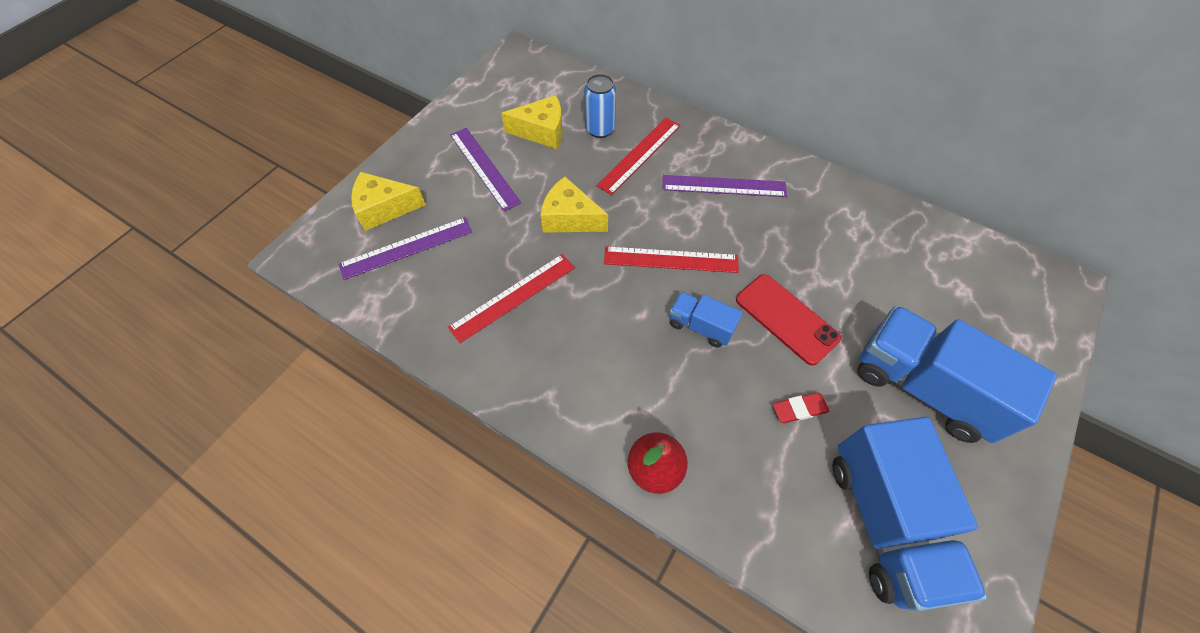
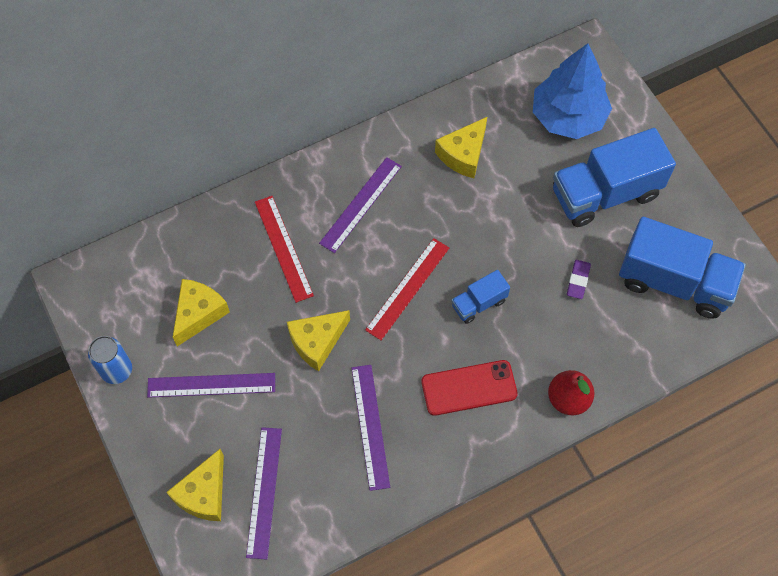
camera: 60 degrees left, 5 degrees up
(513, 297) = (370, 426): red ruler -> purple ruler
(600, 129) = (231, 263): blue can -> blue can (117, 370)
(786, 318) = (507, 241): red phone -> red phone (469, 388)
(799, 409) = (578, 280): red eraser -> purple eraser
(843, 237) = (463, 154): none -> yellow cheese
(972, 306) = (568, 116): none -> blue tree

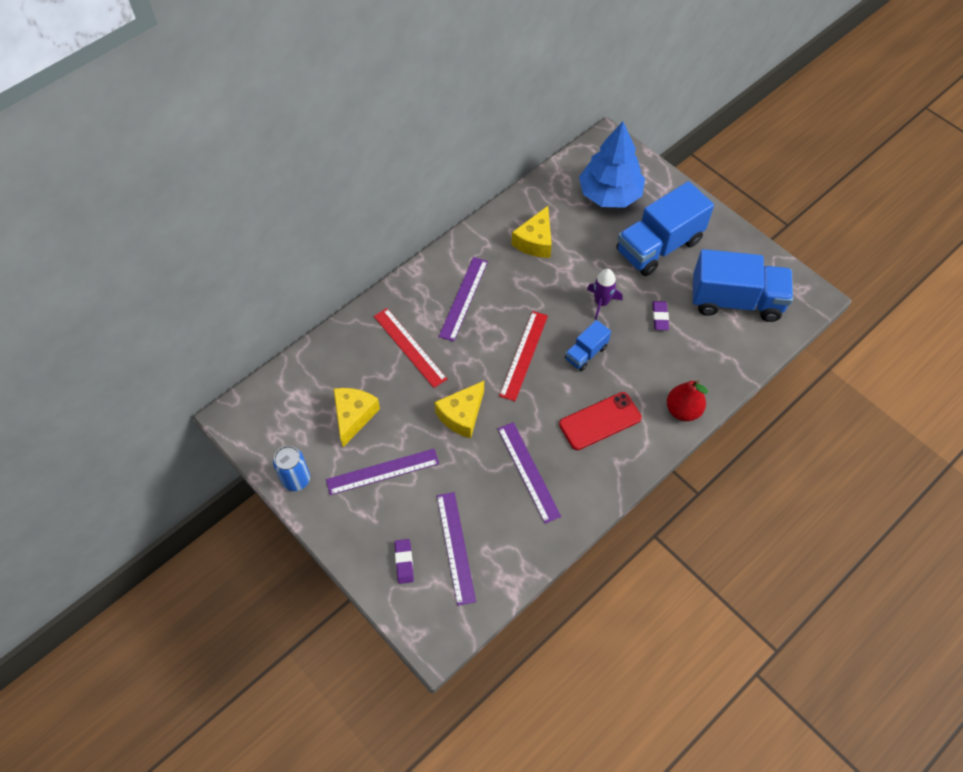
camera: 15 degrees left, 5 degrees down
(204, 494) = (404, 562): yellow cheese -> purple eraser
(516, 246) = (601, 302): none -> purple rocket

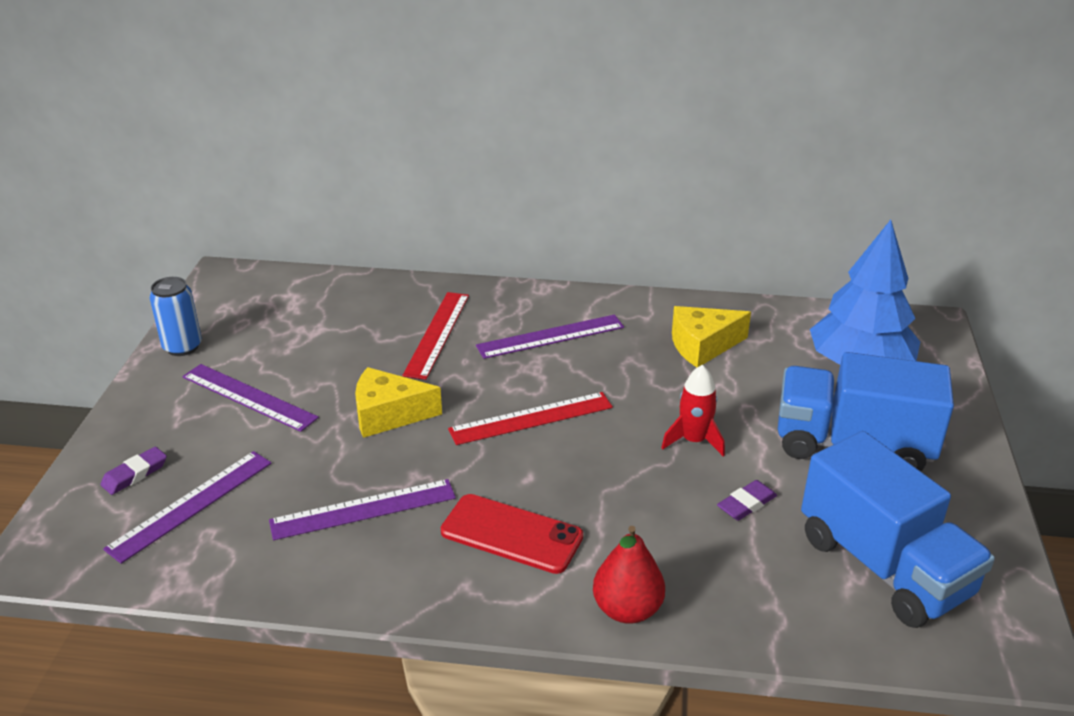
camera: 50 degrees right, 25 degrees down
(353, 416) = (303, 343): yellow cheese -> none
(528, 471) = (363, 509): purple ruler -> purple ruler turned 45 degrees clockwise
(586, 353) = (600, 467): blue truck -> none
(601, 302) = (694, 440): purple rocket -> red rocket

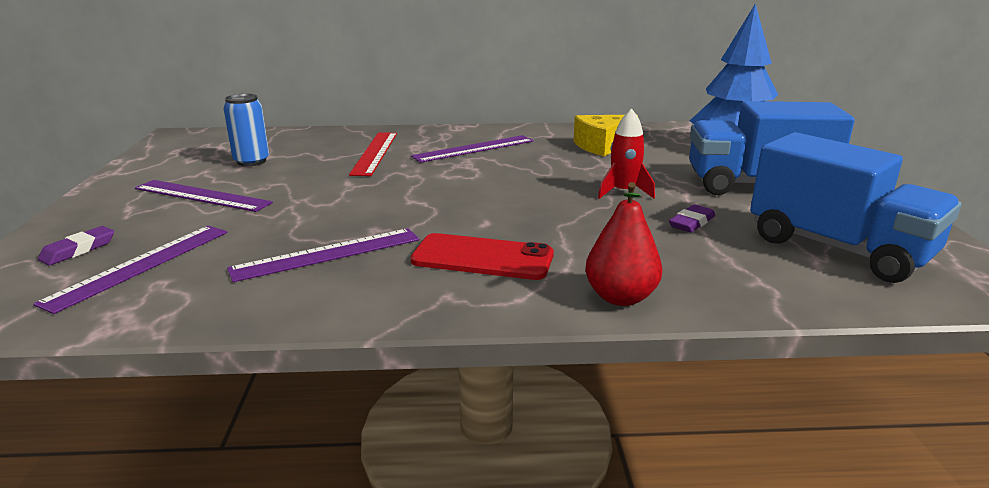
camera: 10 degrees left, 10 degrees down
(182, 347) = (136, 172): blue can -> blue can (251, 161)
(388, 415) = (340, 197): yellow cheese -> none
(531, 418) = (474, 190): red ruler -> none

